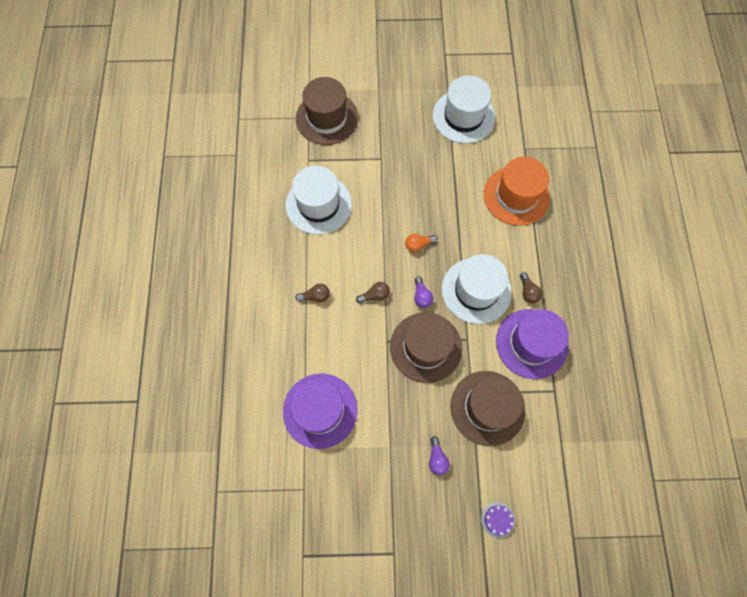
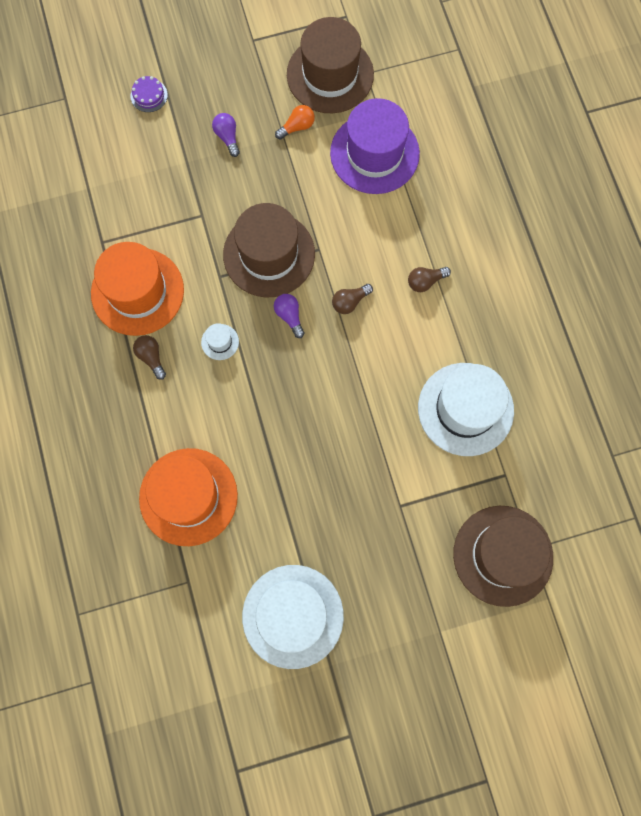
camera: 165 degrees right, 5 degrees up
(418, 245) = (311, 385): orange light bulb -> orange light bulb (297, 127)
(476, 290) = (220, 342): white hat -> white hat, size x0.40
(487, 408) = (180, 204): brown hat -> brown hat (330, 74)
(531, 343) = (137, 291): purple hat -> orange hat

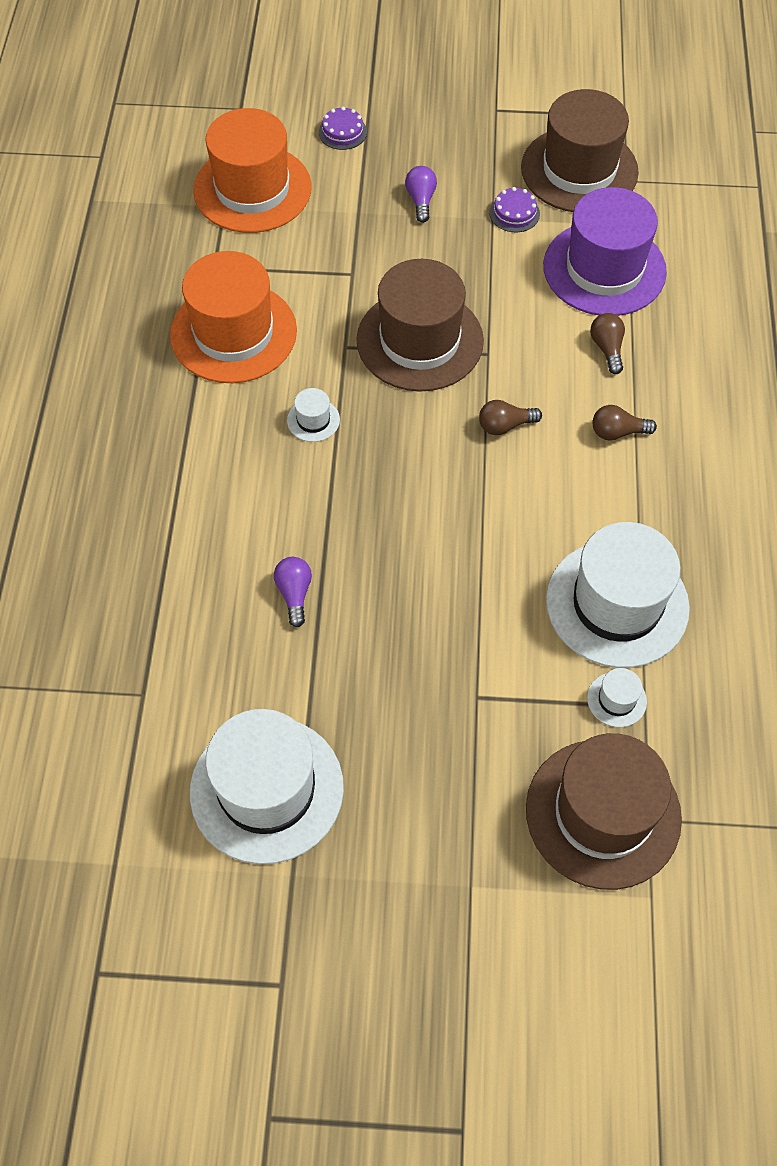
camera: 20 degrees right, 15 degrees down
(151, 357) = (217, 411): brown light bulb -> brown light bulb (607, 348)
(188, 496) = (190, 589): orange hat -> orange hat (252, 189)
(289, 316) = (417, 418): purple light bulb -> purple light bulb (294, 593)
(297, 127) = (514, 213): orange light bulb -> purple cake
(486, 476) = (616, 699): none -> white hat

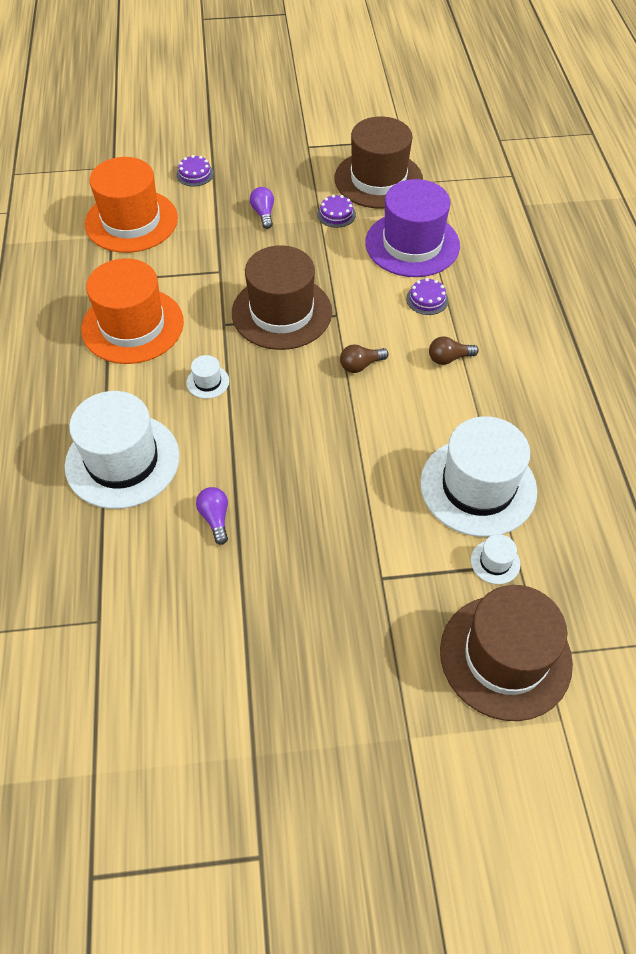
camera: 10 degrees left, 5 degrees down
(267, 789) = (219, 684): white hat -> white hat (122, 461)
(607, 348) = (427, 299): brown light bulb -> purple cake

